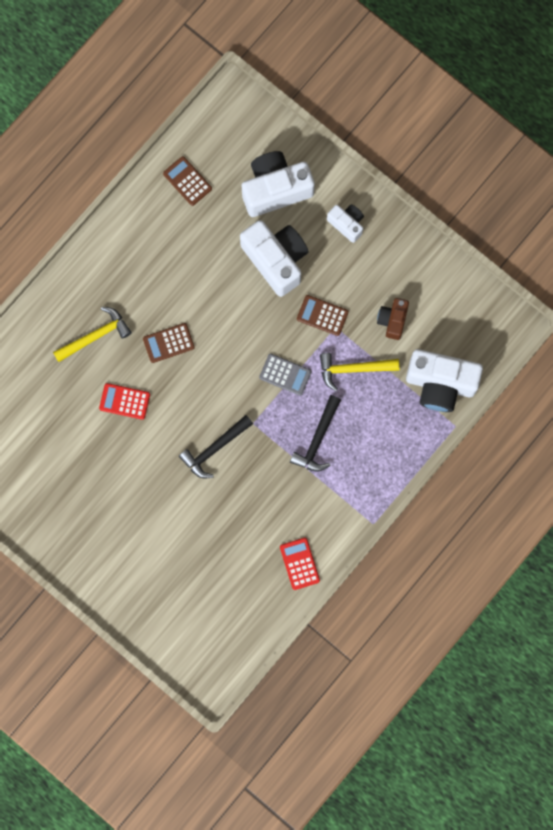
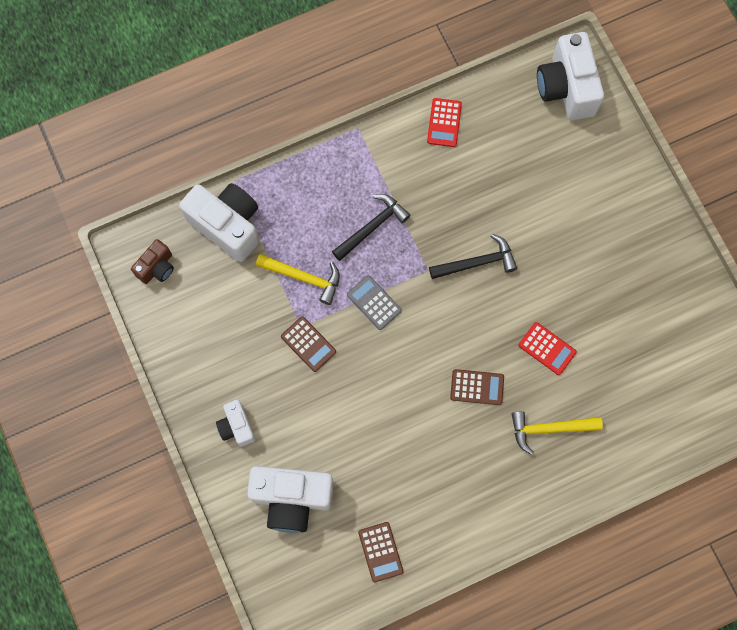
camera: 155 degrees left, 5 degrees down
(276, 260) = (327, 423): white camera -> white camera (566, 88)
(392, 320) = (241, 307): brown camera -> brown camera (157, 267)

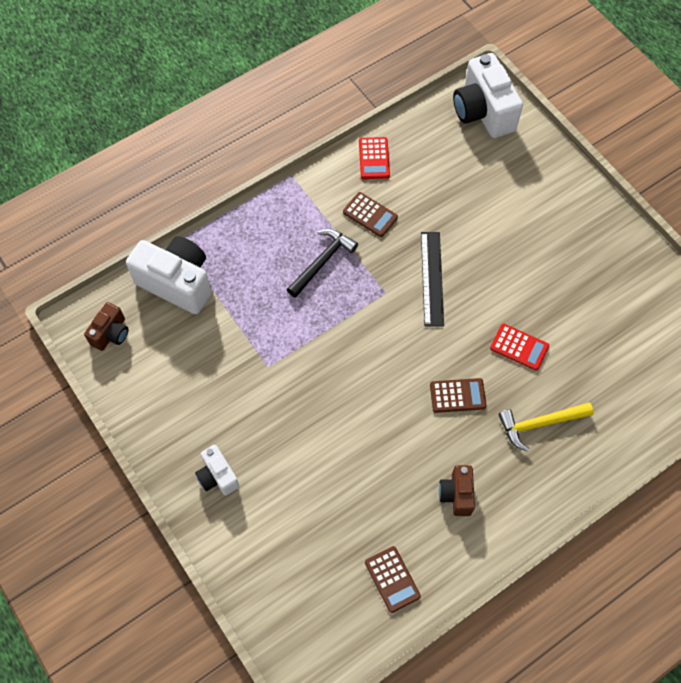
camera: 10 degrees left, 10 degrees down
(292, 498) = (288, 540): white camera -> none
(304, 277) = (262, 319): yellow hammer -> none
(308, 344) = (278, 382): brown calculator -> brown calculator (370, 215)
(374, 302) = (337, 331): grey calculator -> none
(456, 483) = (456, 494): none -> brown camera
(477, 263) = (432, 278): black hammer -> black ruler

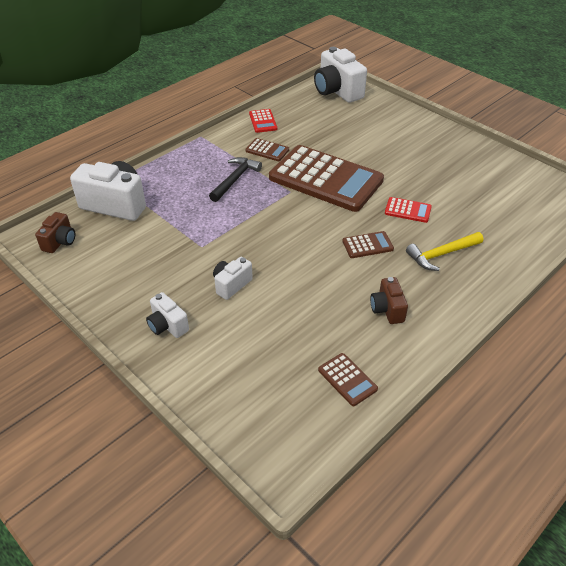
camera: 10 degrees left, 20 degrees down
(293, 430) = (231, 285): none -> white camera
(432, 278) = (325, 179): black ruler -> brown calculator

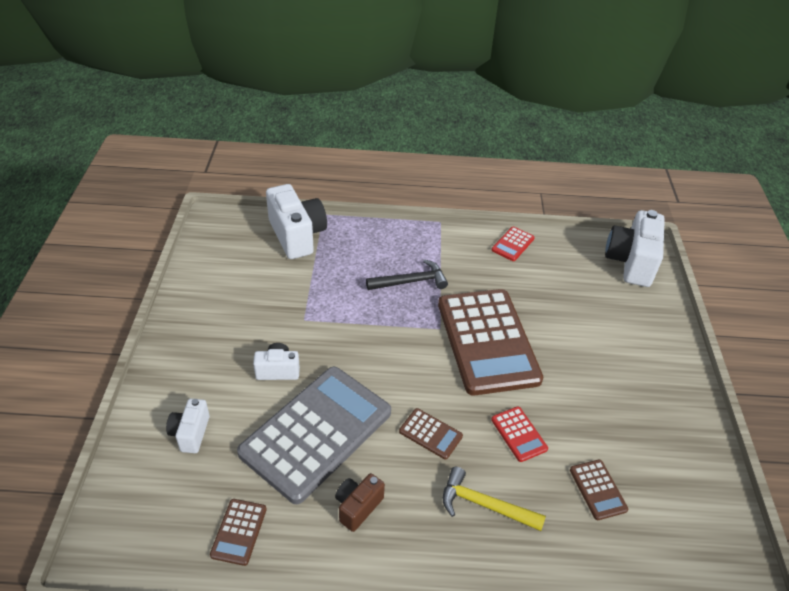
camera: 45 degrees right, 0 degrees up
(60, 242) = (224, 238): brown camera -> none
(167, 326) = (194, 363): white camera -> white camera (190, 433)
(267, 150) = (476, 275): brown calculator -> brown calculator (597, 490)
(308, 296) = (316, 433): none -> grey calculator

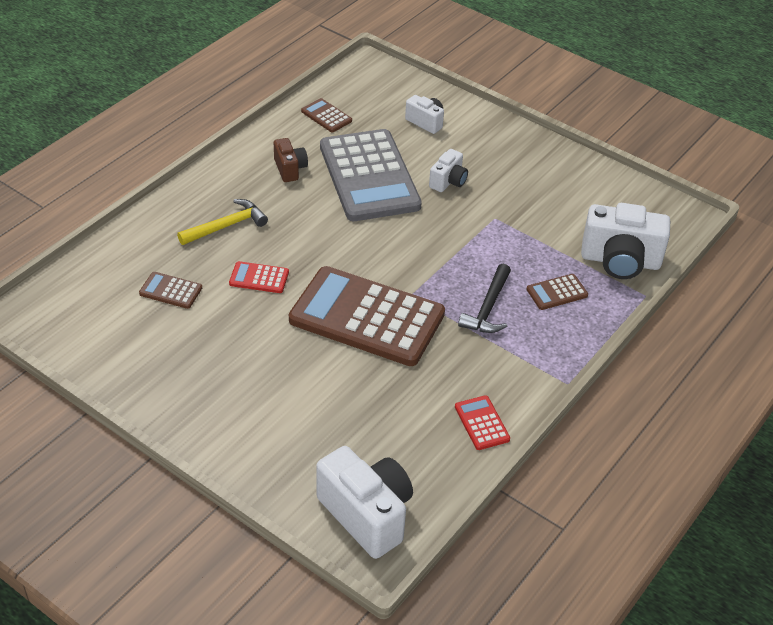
camera: 125 degrees right, 0 degrees up
(430, 434) = (309, 231): brown calculator -> brown calculator (557, 292)

